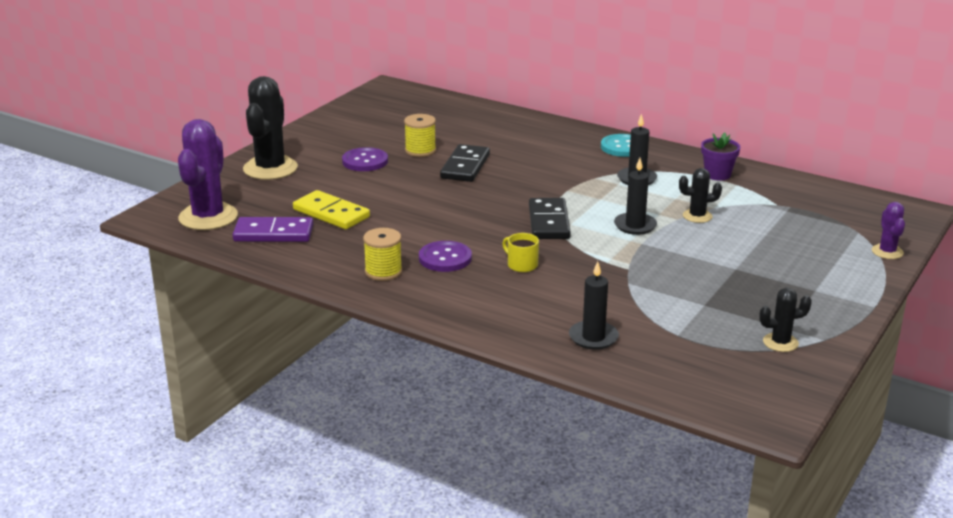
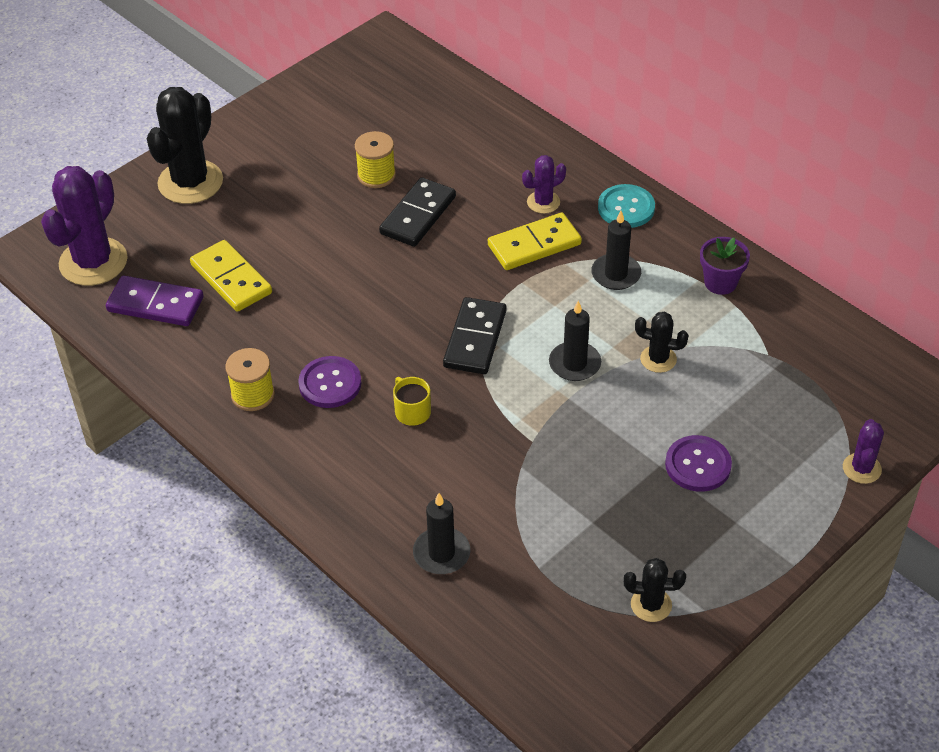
camera: 15 degrees right, 20 degrees up
(365, 161) = (304, 186): purple button -> purple button (698, 465)
(558, 150) = (543, 202): none -> purple cactus
(565, 171) = (534, 245): none -> yellow domino

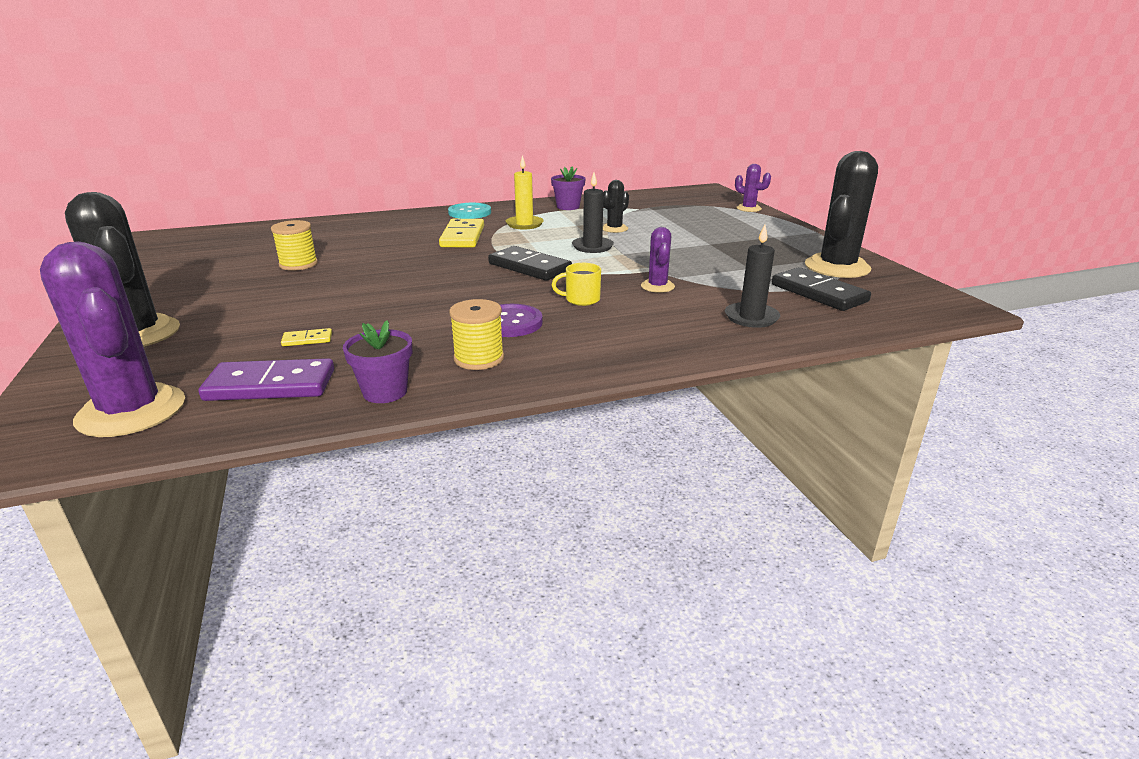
camera: 65 degrees left, 20 degrees down
(155, 304) = (271, 385): purple domino -> purple domino turned 45 degrees clockwise
(175, 368) = (385, 392): none -> purple flower pot
(231, 279) = (307, 339): yellow domino -> yellow domino, size x0.46
(418, 215) = (369, 260): black domino -> black domino (818, 293)
(543, 202) = (426, 228): purple cactus -> purple cactus (657, 286)
(616, 274) = (524, 224): black candle -> yellow candle
(651, 605) = (837, 267): black cactus -> black cactus, size x1.99
(698, 465) = (717, 236): purple button -> none

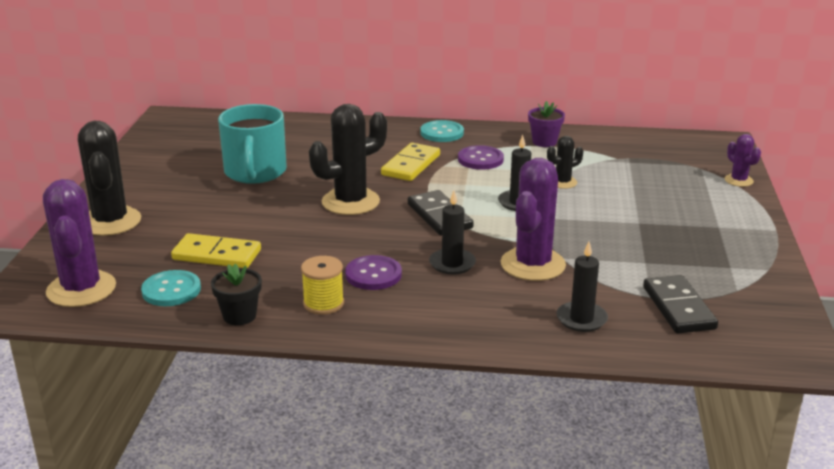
camera: 25 degrees right, 0 degrees up
(271, 385) = (171, 290): purple domino -> turquoise button
(298, 264) = (255, 172): yellow spool -> turquoise mug
(307, 339) = (217, 255): yellow domino -> yellow domino, size x2.19
(385, 392) = (239, 316): purple flower pot -> black flower pot
(524, 224) = (480, 159): yellow candle -> purple button
(581, 299) = (452, 264): yellow mug -> black candle
(657, 286) = (533, 264): purple cactus -> purple cactus, size x1.99
(837, 267) = (738, 281): black cactus -> black cactus (350, 202)

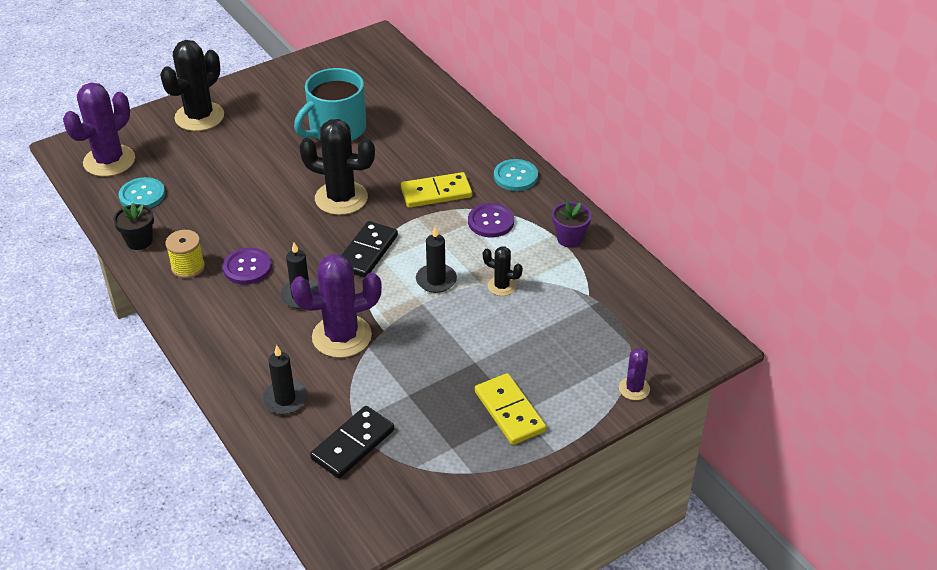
camera: 50 degrees right, 15 degrees up
(217, 255) = (203, 186): yellow domino -> yellow domino (510, 411)

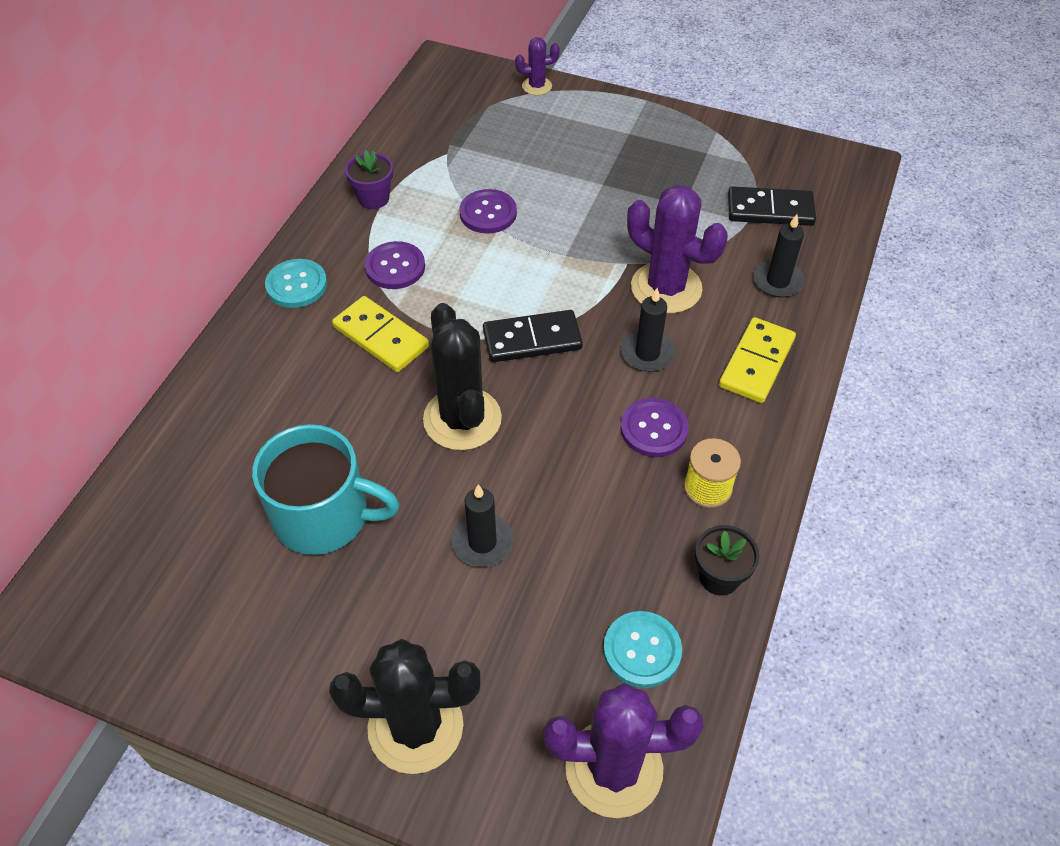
camera: 125 degrees left, 10 degrees up
(436, 280) = (523, 262): black candle -> black candle (482, 542)
(501, 286) = (488, 213): black cactus -> purple button
(510, 411) = (634, 140): yellow domino -> yellow domino (756, 363)

